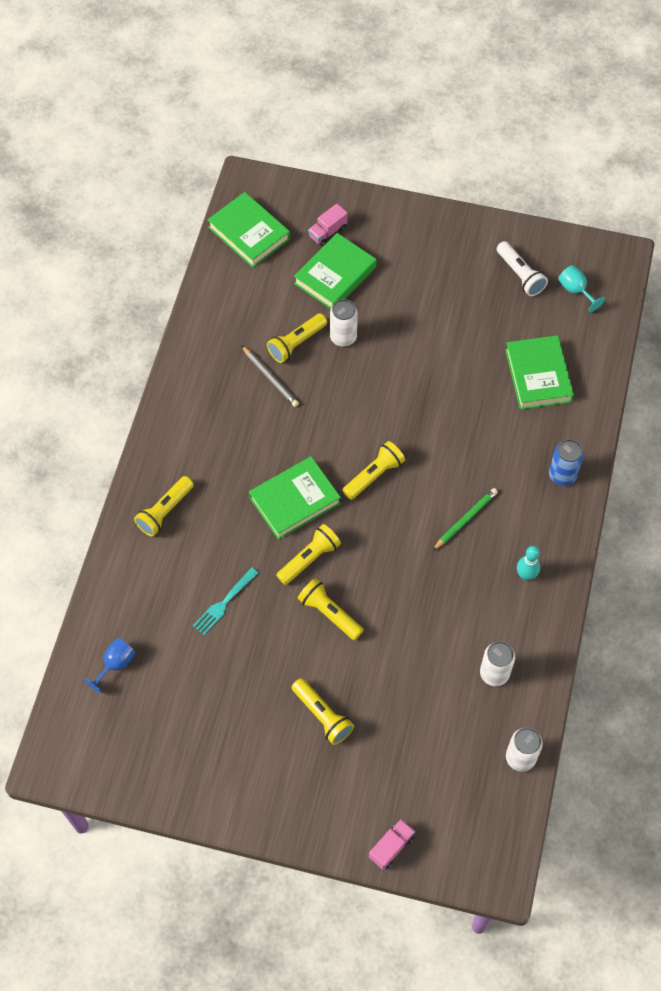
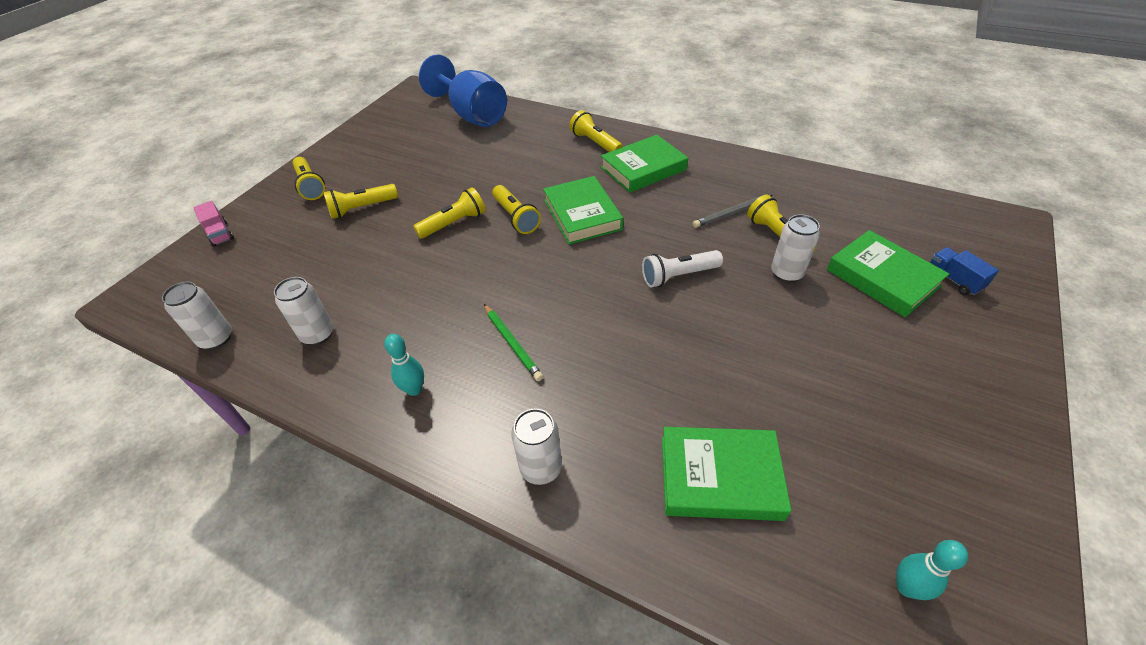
camera: 105 degrees right, 15 degrees down
(115, 664) = (472, 115): blue goblet -> blue goblet, size x2.31
(224, 603) = (496, 166): turquoise fork -> none
(249, 233) = (931, 216): green book -> green book (643, 168)
(327, 232) = (953, 280): pink truck -> blue truck
(374, 475) = (595, 274): yellow flashlight -> yellow flashlight (310, 186)
(520, 275) = (926, 497): white flashlight -> white flashlight (678, 276)
(562, 475) = (541, 468): blue can -> white can
(575, 290) = (906, 587): turquoise goblet -> turquoise bowling pin

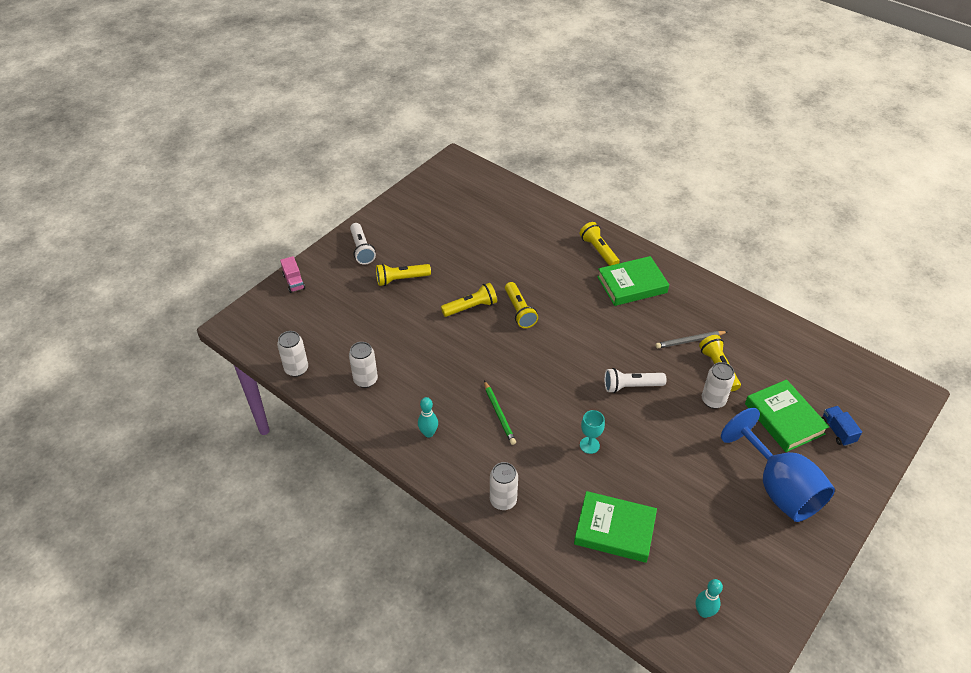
camera: 10 degrees right, 0 degrees up
(310, 186) = (361, 249): yellow flashlight -> white flashlight
(472, 115) = (500, 200): blue goblet -> blue goblet (778, 488)
(582, 215) = (571, 319): green book -> none
(646, 360) = (589, 445): none -> turquoise goblet

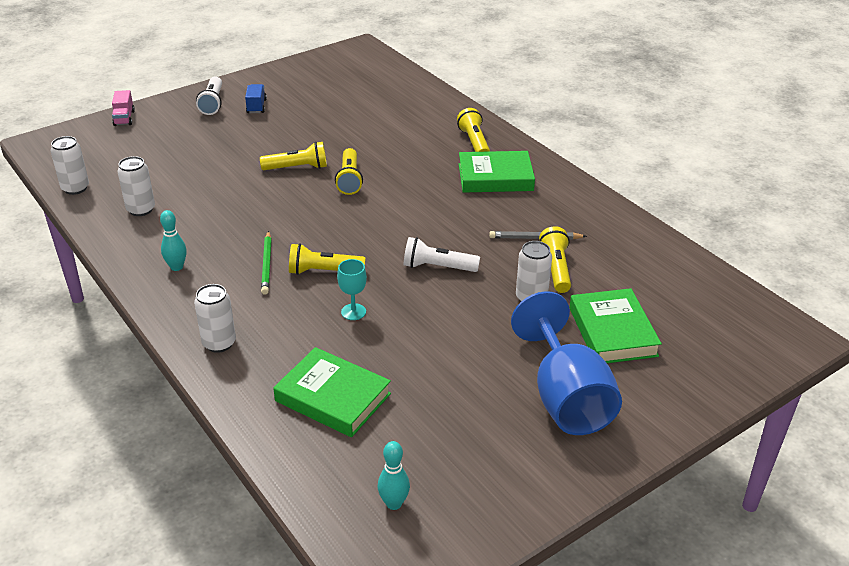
camera: 15 degrees right, 10 degrees down
(401, 279) = (237, 133): yellow flashlight -> yellow flashlight (324, 271)
(837, 431) = (677, 357): blue truck -> blue truck (256, 106)

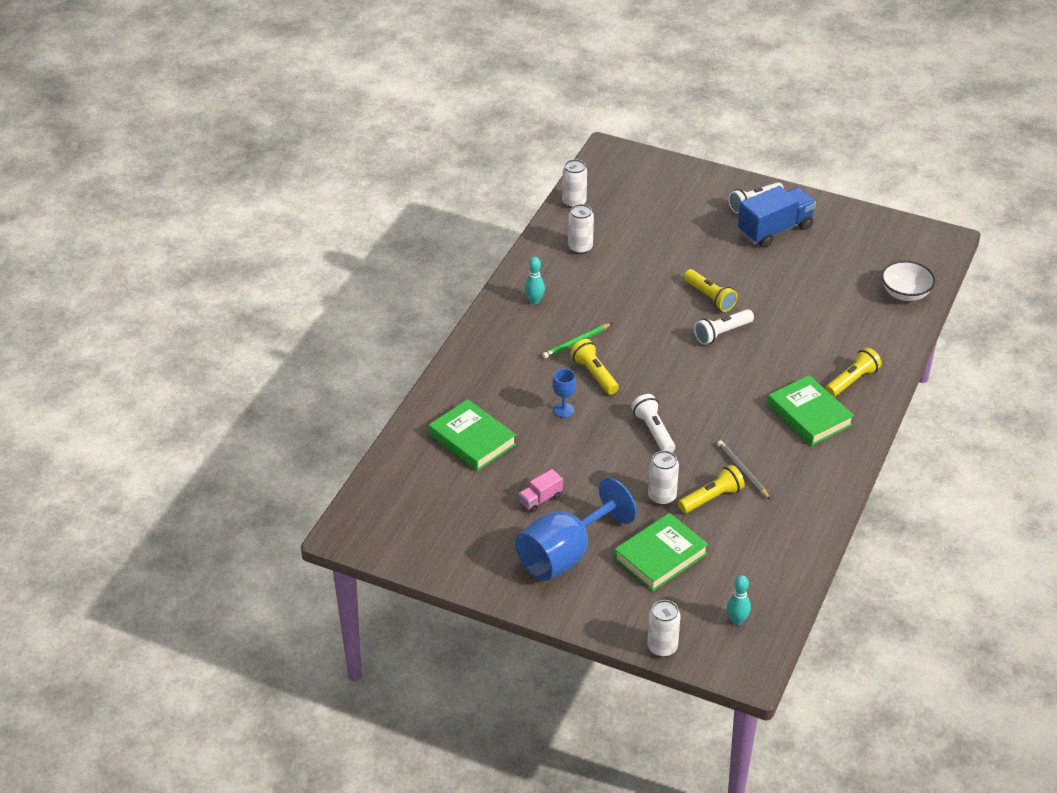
camera: 60 degrees right, 5 degrees up
(124, 118) = (683, 171): pink truck -> pink truck (540, 499)
(219, 343) = (478, 362): white can -> white can (662, 647)
(256, 106) = (775, 230): blue truck -> blue truck, size x2.00
(333, 397) = (472, 439): green book -> green book turned 45 degrees counterclockwise
(349, 179) = (722, 333): yellow flashlight -> white flashlight
(353, 312) = (563, 410): turquoise goblet -> blue goblet
(394, 503) = (405, 508): turquoise bowling pin -> turquoise bowling pin (737, 620)
(400, 83) = (905, 293): none -> white bowl

